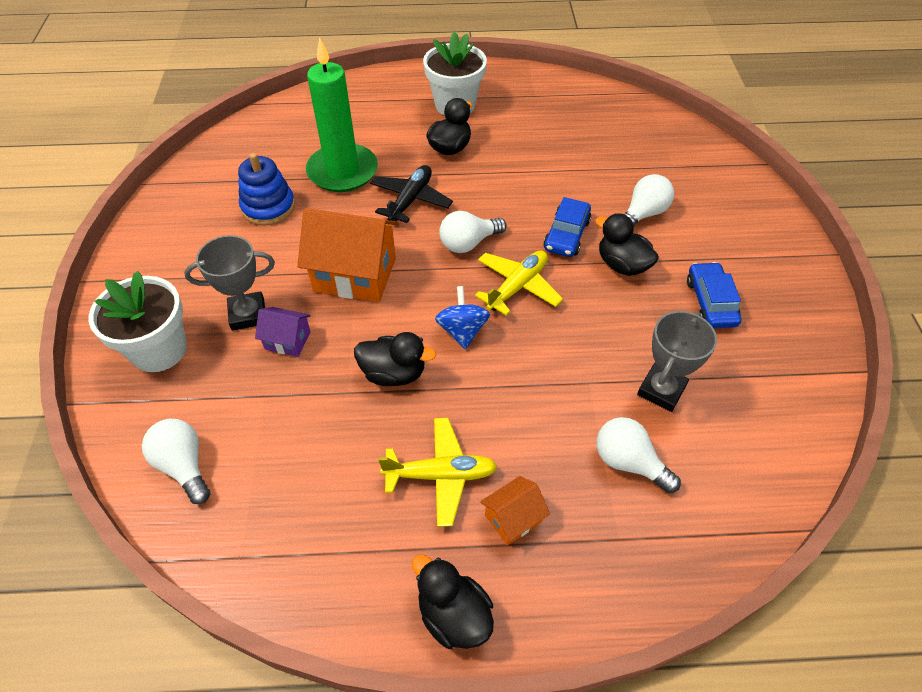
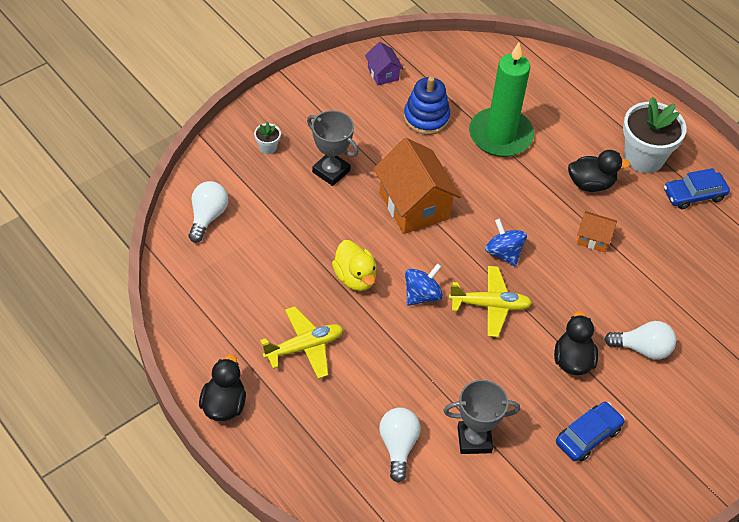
camera: 50 degrees right, 0 degrees up
(159, 350) = (267, 147): white flower pot -> white flower pot, size x0.43
(287, 340) = (330, 205): purple house -> purple house (383, 74)
(394, 373) = (355, 278): black duck -> yellow duck
(410, 200) = (512, 193): black plane -> none
(441, 475) = (304, 347): yellow plane -> yellow plane turned 75 degrees counterclockwise
(468, 243) = (503, 253): white light bulb -> blue spinning top
(513, 518) = (306, 402): orange house -> orange house (593, 239)
(566, 235) = (570, 309): blue car -> blue car (694, 195)

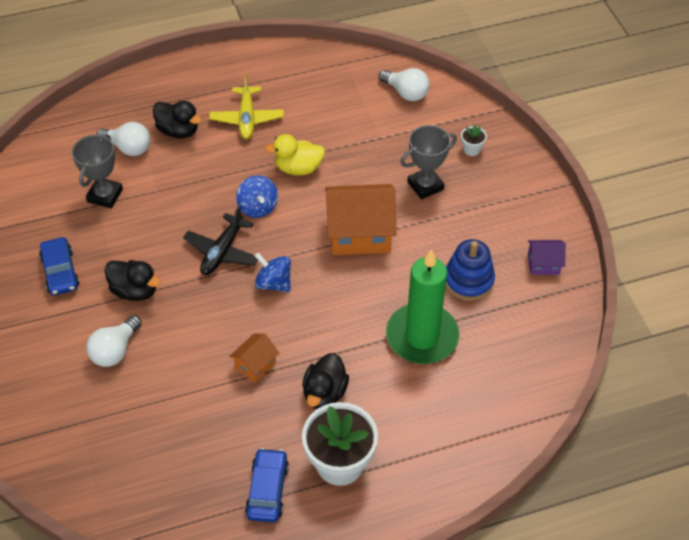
camera: 115 degrees right, 0 degrees up
(224, 405) = (222, 63): black duck -> black duck (178, 131)
(490, 305) = (222, 251): yellow plane -> black plane
(503, 253) = (273, 283): blue spinning top -> blue spinning top turned 135 degrees counterclockwise

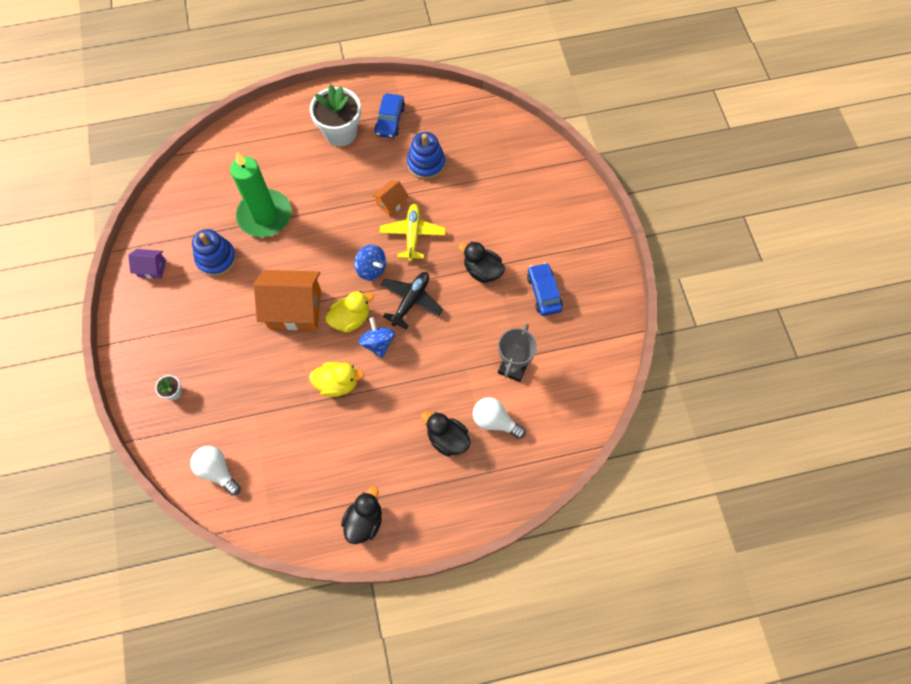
camera: 175 degrees left, 15 degrees up
(115, 350) = (495, 222): white light bulb -> none
(210, 425) = (426, 163): none -> blue stacking toy
(247, 118) = (380, 449): yellow plane -> yellow plane (412, 235)
(292, 228) = (351, 319): none -> yellow duck
(324, 393) = (344, 179): black duck -> black duck (364, 521)
(425, 186) = (227, 354): grey trophy -> none

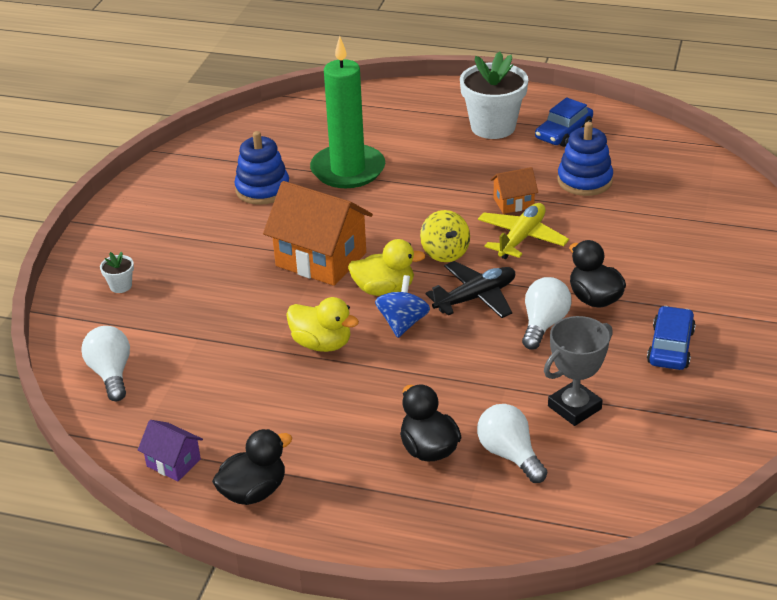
camera: 30 degrees right, 30 degrees down
(152, 268) = (184, 176): purple house -> purple house (173, 463)
(371, 268) = (445, 253): blue spinning top -> yellow spinning top
(463, 306) = (543, 324): none -> white light bulb

